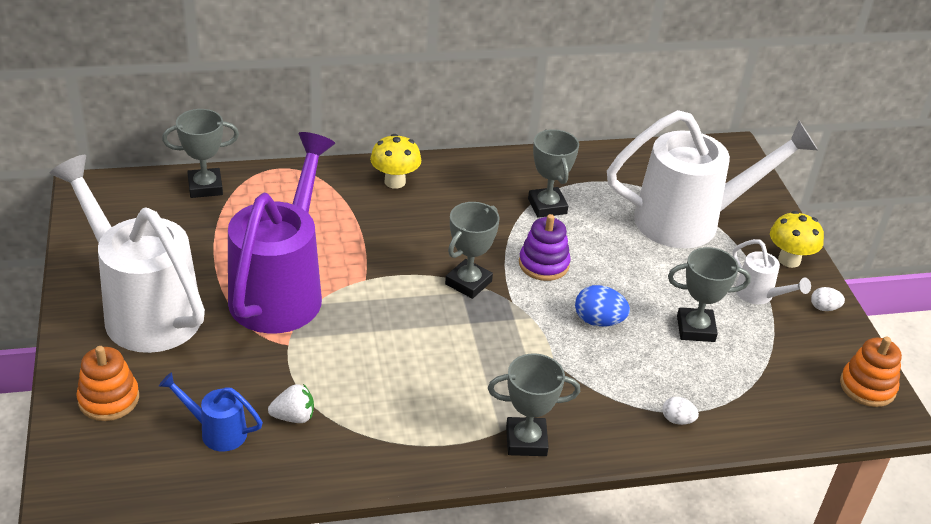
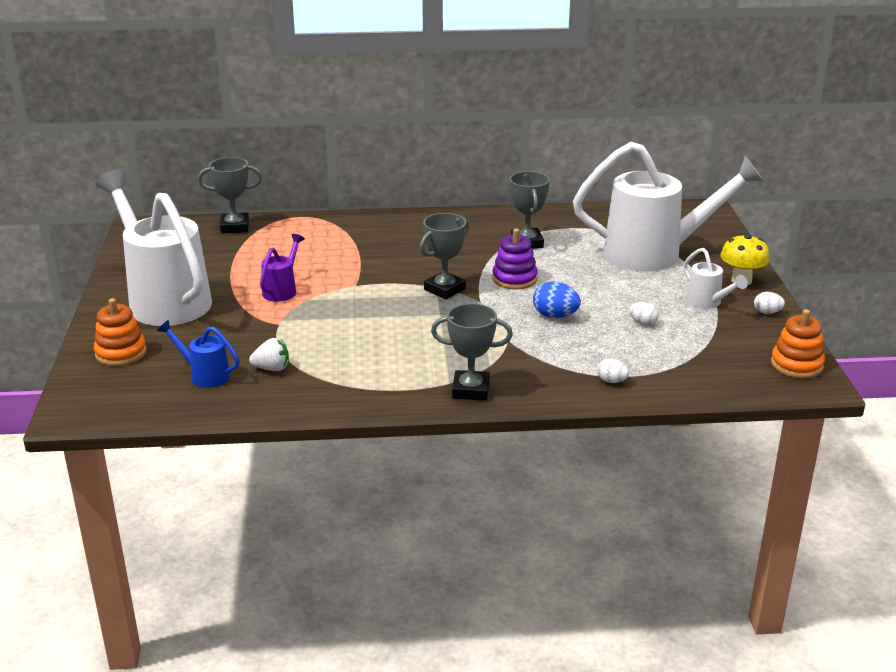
camera: 10 degrees right, 10 degrees down
(281, 289) = (282, 290): purple watering can -> purple watering can, size x0.43
(395, 182) = (396, 226): yellow mushroom -> none
(695, 329) = (643, 323): grey trophy -> white egg

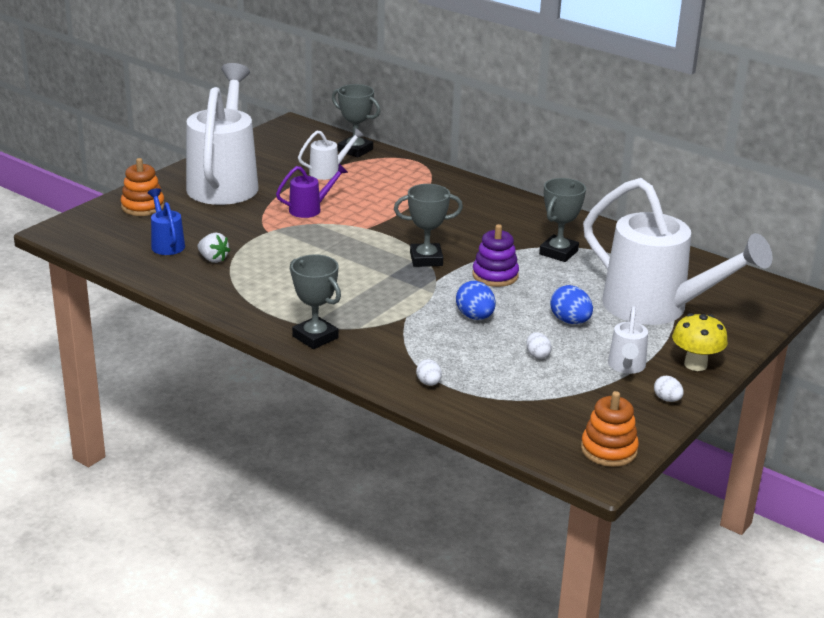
camera: 40 degrees right, 0 degrees up
(243, 253) = (329, 172): none -> white watering can
(620, 288) = (570, 321): none -> blue egg

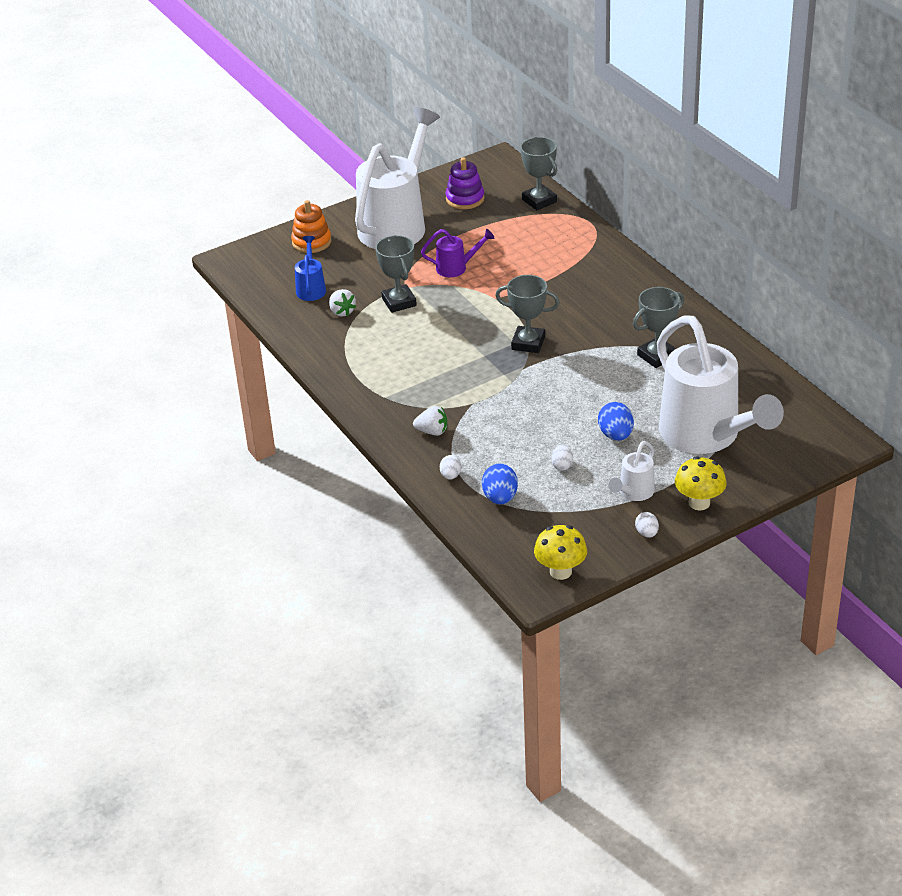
camera: 25 degrees right, 10 degrees up
(315, 337) = (383, 411): grey trophy -> grey trophy (399, 302)
(329, 172) = (499, 225): white watering can -> none
(381, 347) = (432, 431): none -> white strawberry
(475, 317) = (533, 414): blue egg -> blue egg (500, 498)
(495, 275) = (580, 372): purple stacking toy -> purple stacking toy (465, 199)
(608, 450) = (560, 571): orange stacking toy -> yellow mushroom

